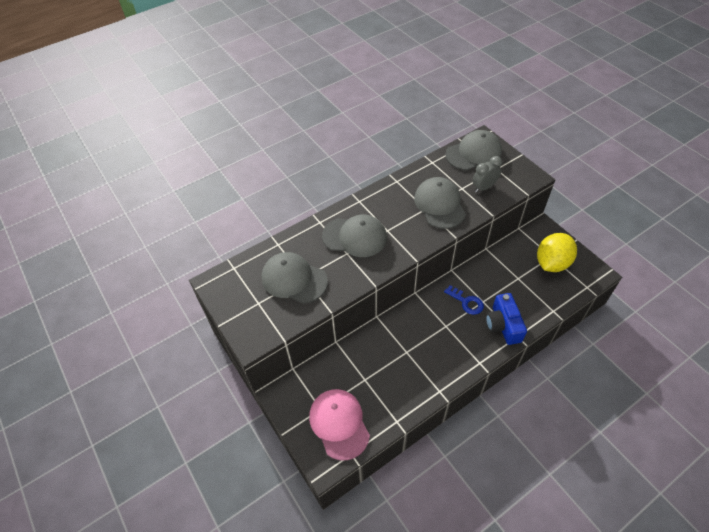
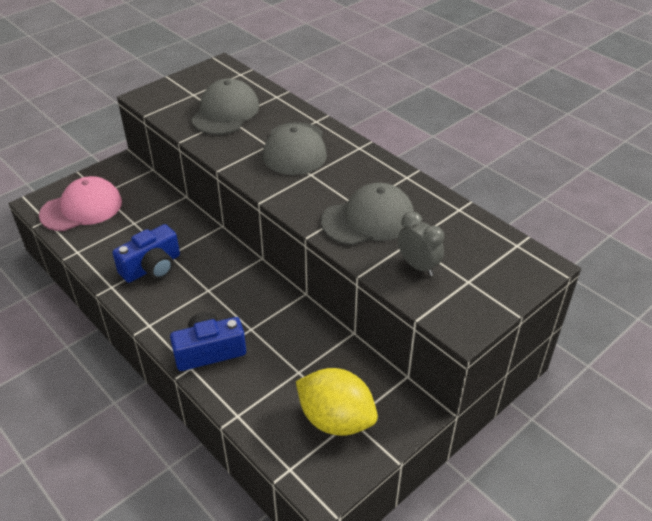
camera: 80 degrees right, 10 degrees down
(419, 363) = (152, 267): none -> blue camera
(466, 302) = (248, 310): blue key -> none
(473, 153) = (497, 254): grey cap -> none

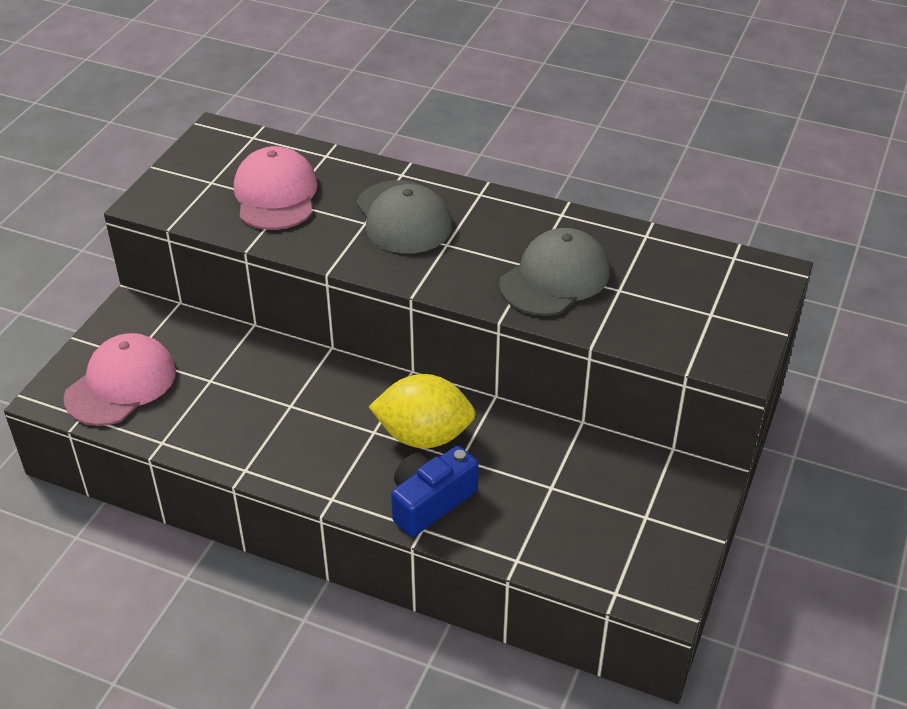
camera: 25 degrees left, 0 degrees up
(152, 267) = (280, 428): blue camera -> none
(225, 112) = (276, 195): grey cap -> pink cap
(336, 419) = (628, 522): yellow lemon -> yellow lemon (424, 436)
(418, 266) = (647, 314): grey clock -> none

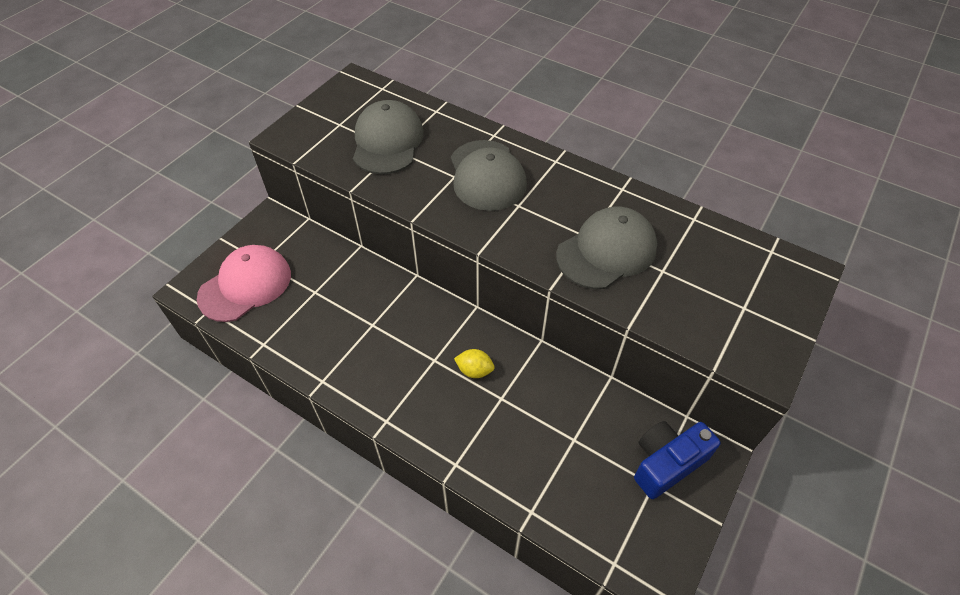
camera: 10 degrees right, 10 degrees up
(276, 195) = (387, 142): pink cap -> grey cap
(424, 436) = (474, 370): yellow lemon -> yellow lemon, size x0.46
(430, 502) = (468, 438): blue camera -> blue camera (667, 463)

